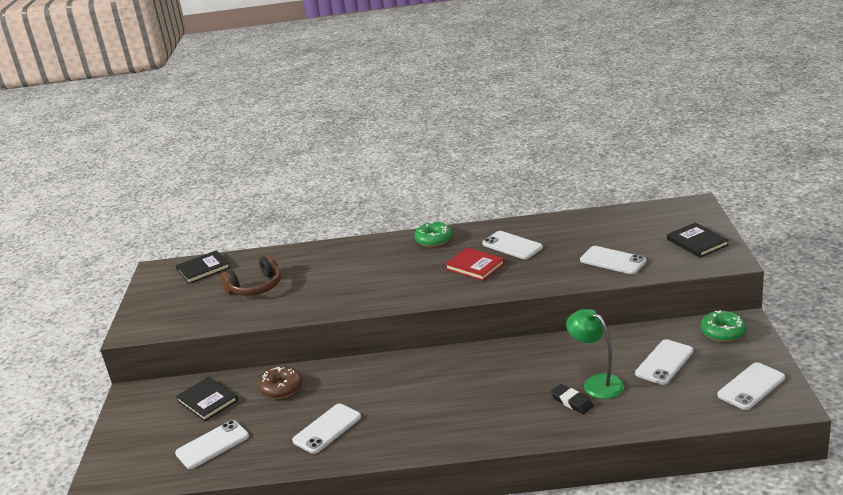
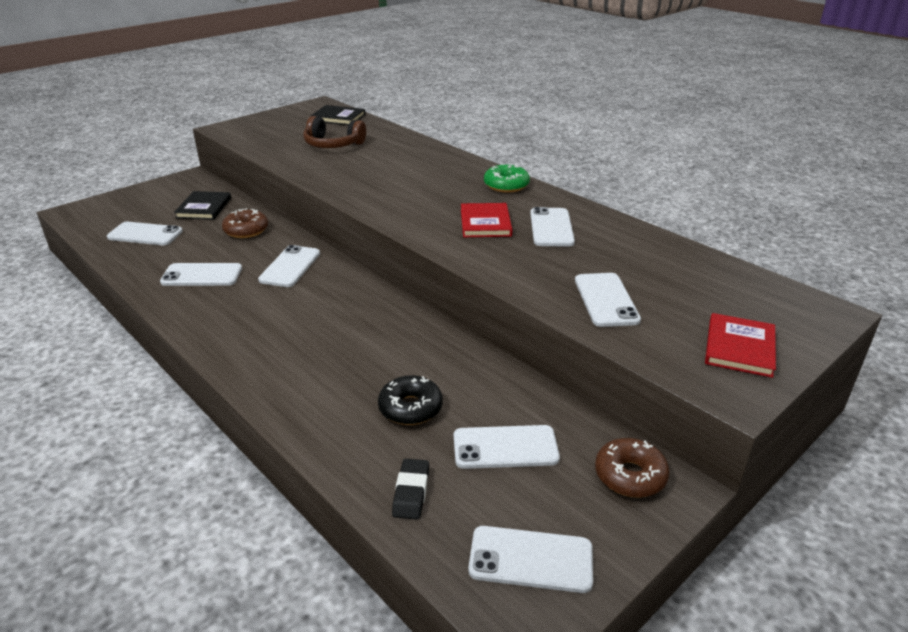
camera: 45 degrees right, 5 degrees up
(370, 382) = (290, 267): none -> white phone
(572, 402) = (358, 404): black eraser -> black eraser (411, 492)
(596, 383) = (410, 408): green lamp -> black donut
(697, 242) = (739, 348): black book -> red book
(722, 332) = (630, 475): green donut -> brown donut

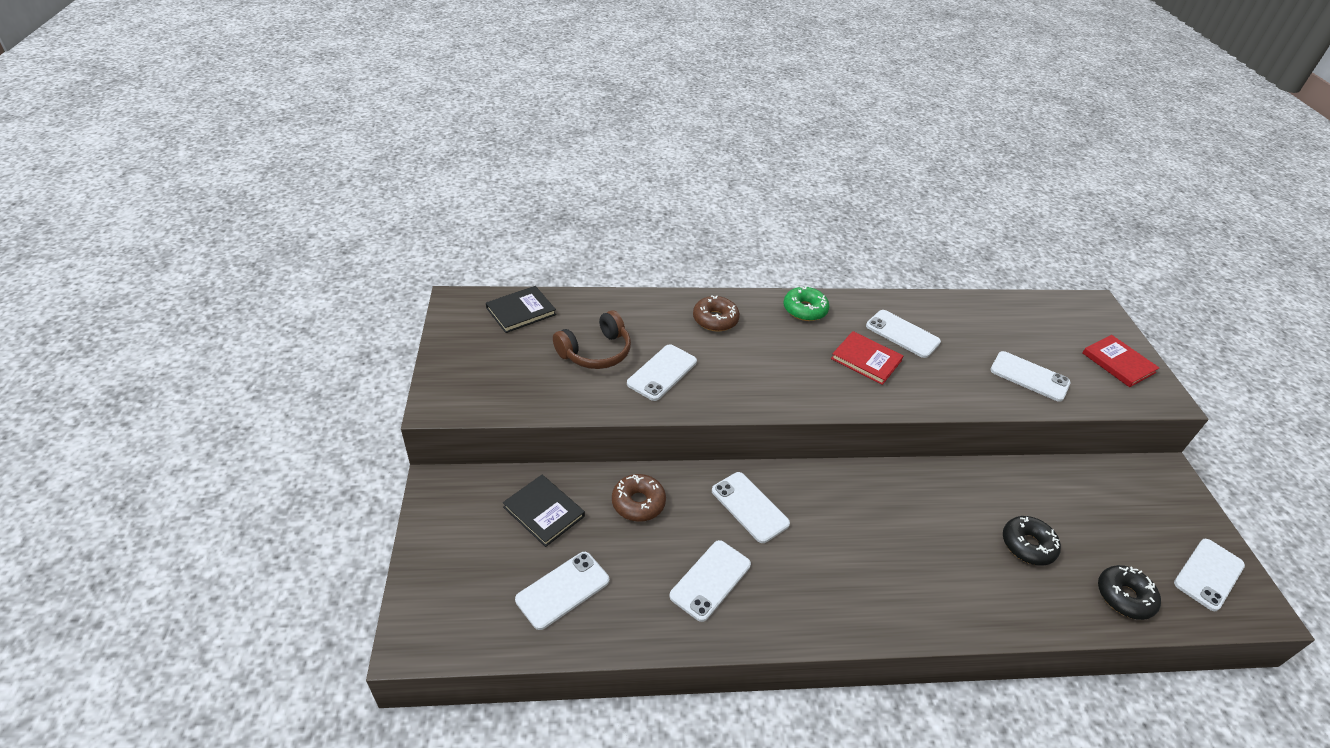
camera: 55 degrees left, 10 degrees up
(411, 492) = (1124, 597): black eraser -> black donut
(505, 447) = (1097, 522): white phone -> white phone (662, 372)
(630, 475) = (1150, 484): brown donut -> brown donut (715, 319)

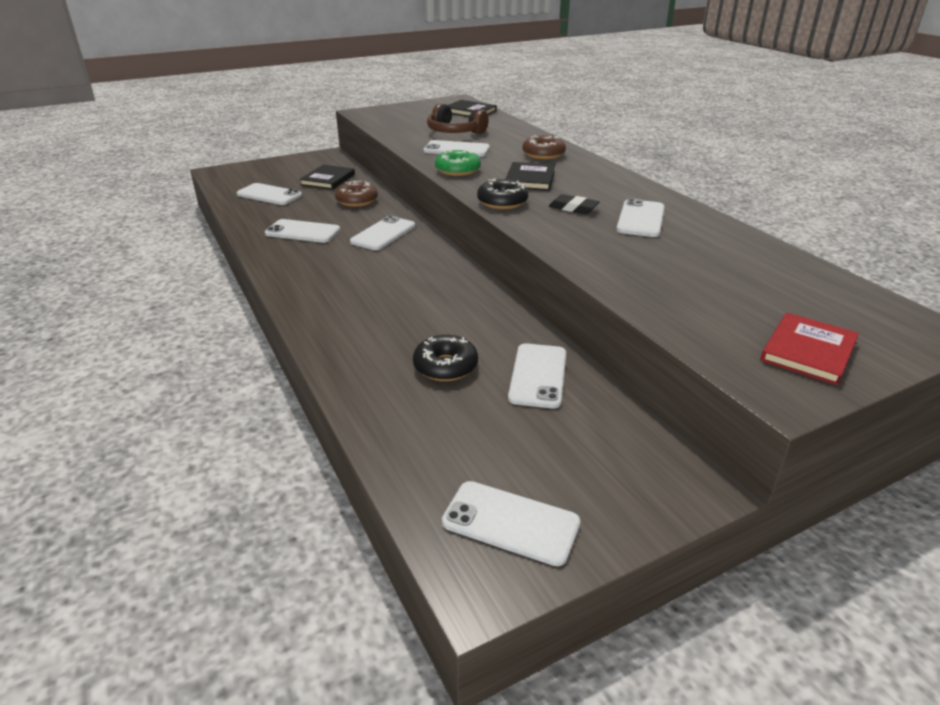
camera: 70 degrees right, 10 degrees down
(782, 356) = (530, 179): none -> black book
(804, 310) = (609, 179): green donut -> green donut (457, 170)
(866, 360) = (573, 208): red book -> black eraser
(1029, 376) = (671, 288): white phone -> white phone (538, 375)
(1124, 597) = (415, 439): black donut -> black donut (502, 202)

